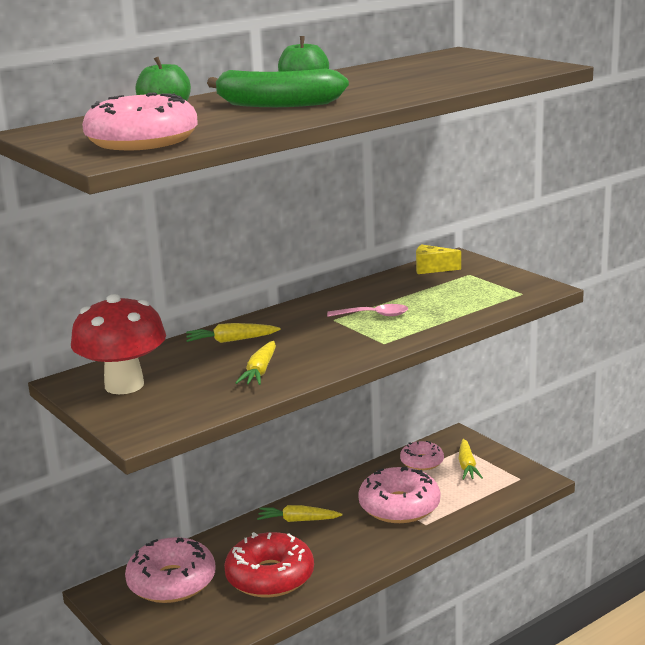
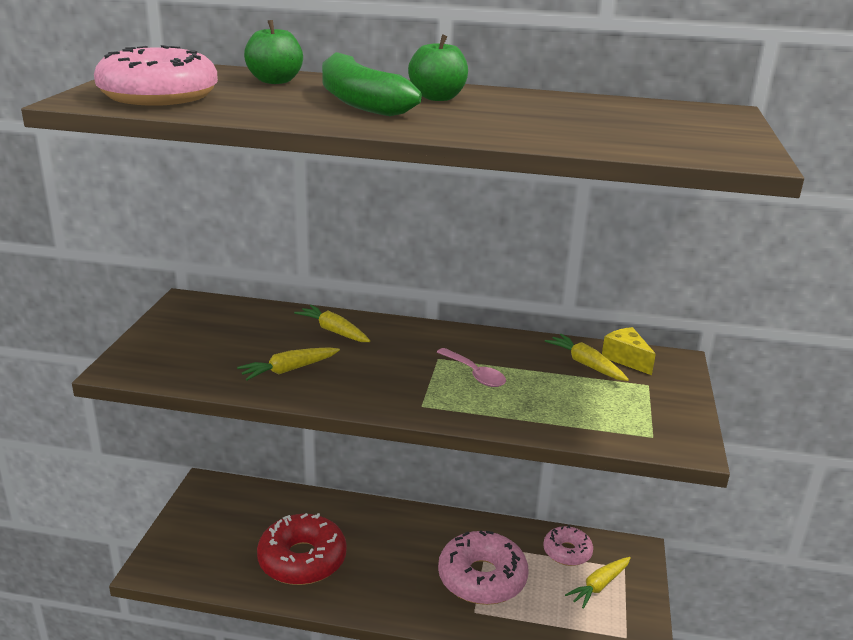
camera: 45 degrees right, 5 degrees up
(124, 385) = (200, 325): red mushroom -> none
(172, 582) = (247, 511): pink donut -> none
(298, 520) = (394, 529): yellow carrot -> yellow carrot (586, 364)

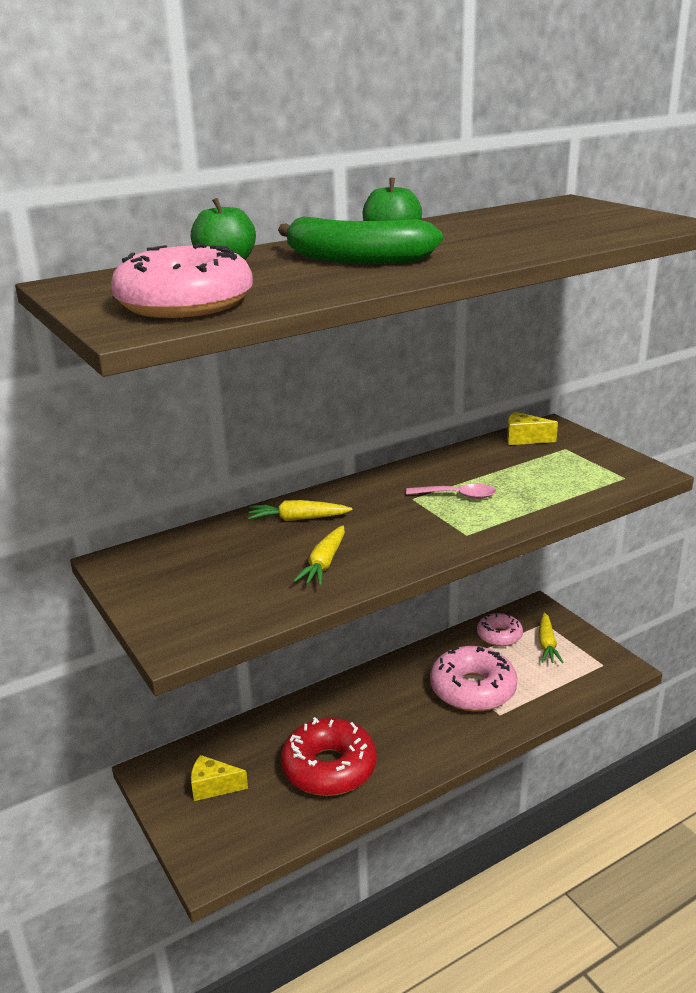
camera: 40 degrees left, 0 degrees up
(222, 520) = (213, 787): none -> yellow cheese
(586, 364) = (509, 454): yellow carrot -> none

